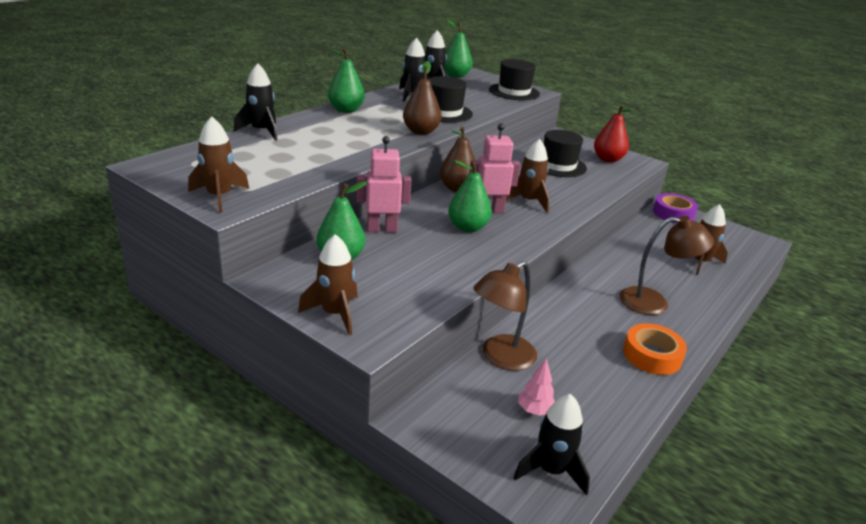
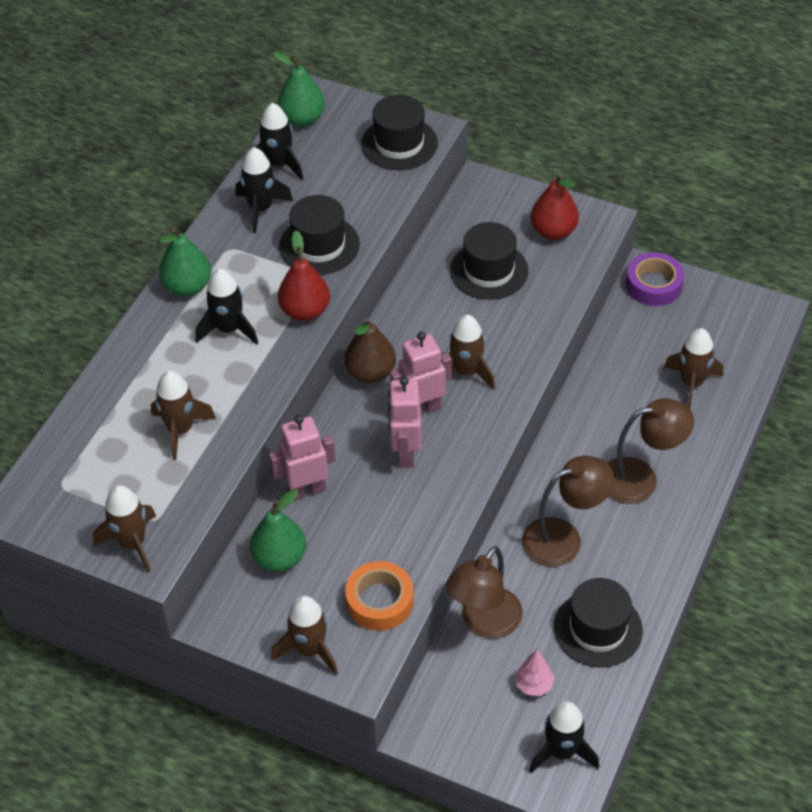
camera: 10 degrees left, 20 degrees up
(261, 131) = (106, 383): black rocket -> black rocket (228, 329)
(299, 157) = (180, 430): none -> brown rocket
(421, 131) = (305, 311): brown pear -> red pear
(467, 227) = (405, 453): green pear -> pink robot
(583, 322) = (563, 538): none -> brown lamp
(603, 385) = (598, 628): none -> black hat
(652, 355) = (644, 568): orange tape -> orange tape (379, 601)

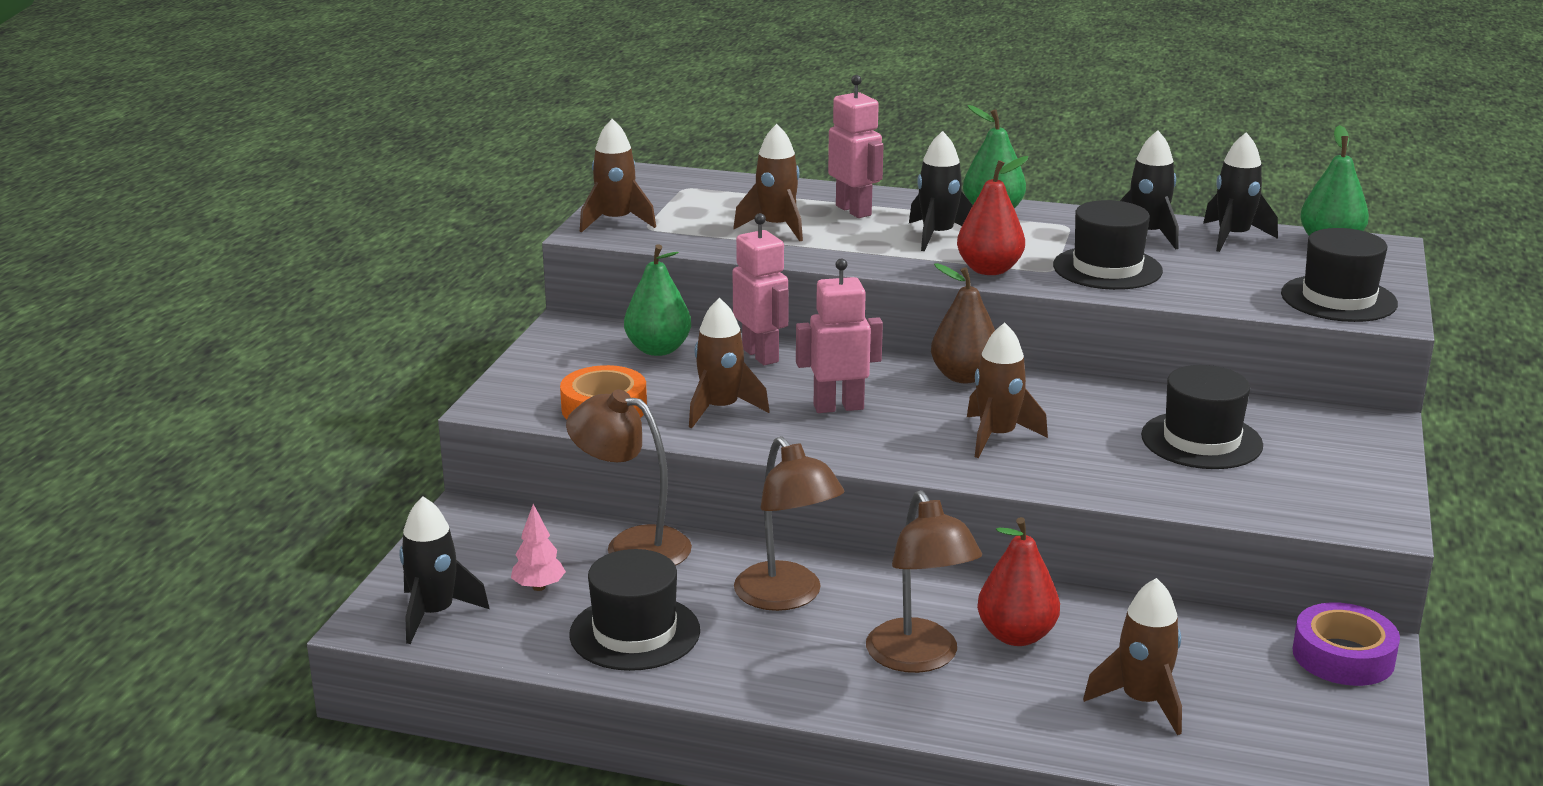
camera: 80 degrees right, 25 degrees down
(309, 650) = (531, 375): brown rocket -> brown rocket (721, 409)
(422, 409) = (918, 412): pink robot -> pink robot (854, 210)
(553, 231) = (1321, 484): red pear -> red pear (1016, 635)

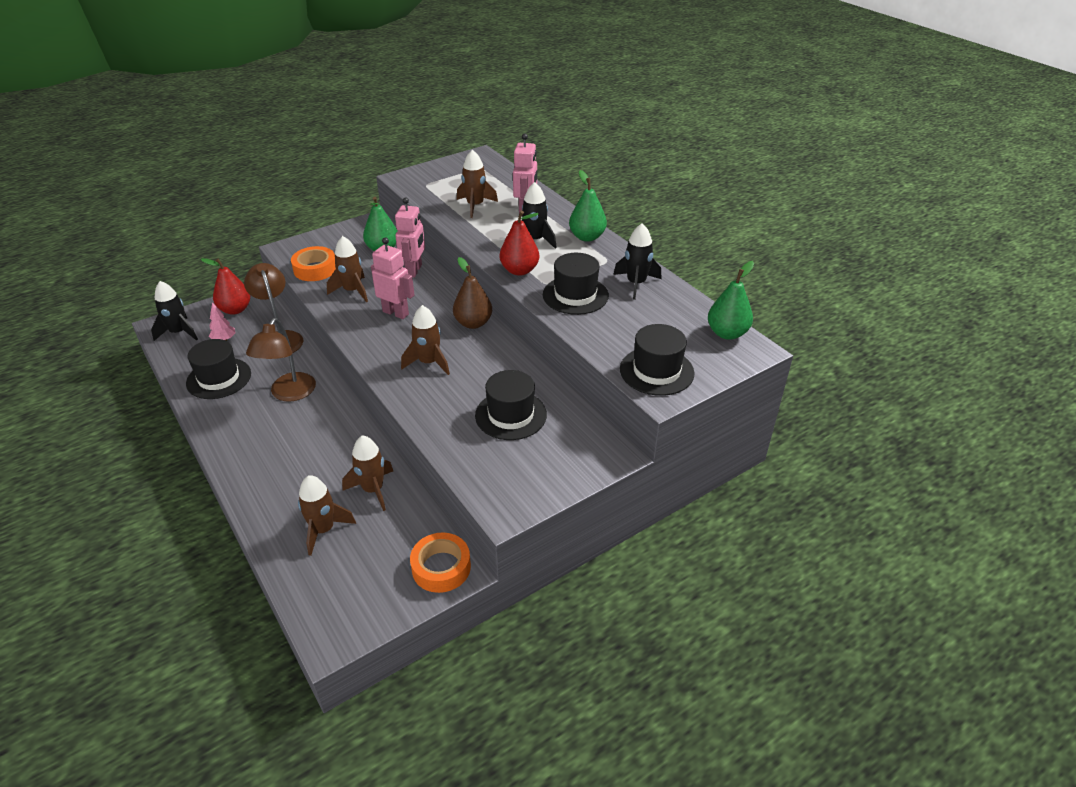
camera: 40 degrees right, 15 degrees up
(616, 221) = (420, 176): brown rocket -> brown rocket (373, 490)
(919, 658) = (284, 452): brown lamp -> none
(1016, 635) = (334, 465): red pear -> red pear (235, 309)
(1233, 237) = (679, 305): black rocket -> none
(1343, 656) = (441, 567): purple tape -> orange tape

